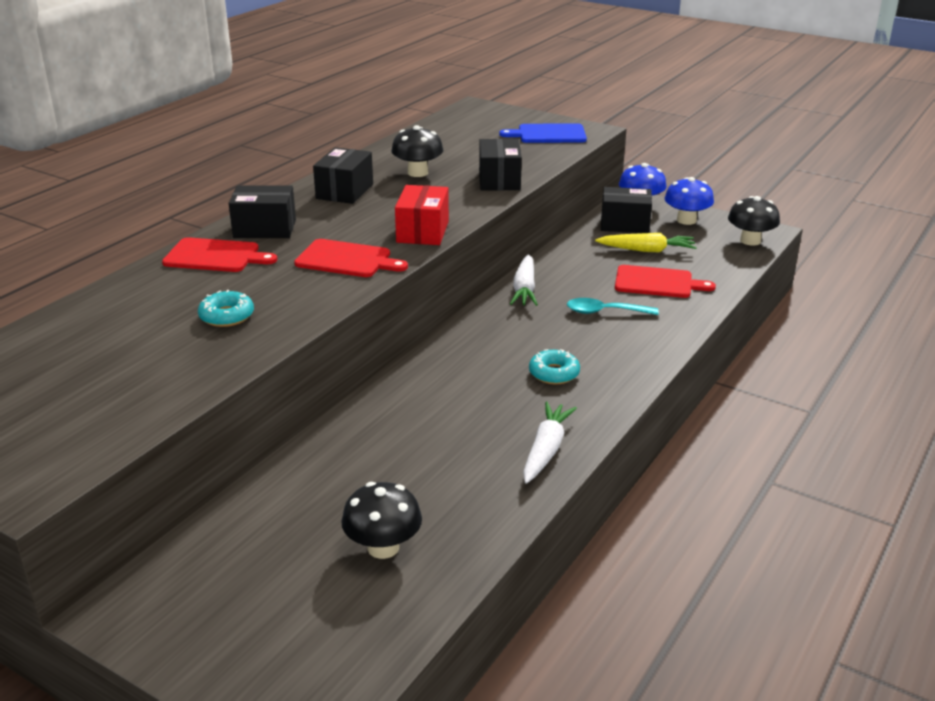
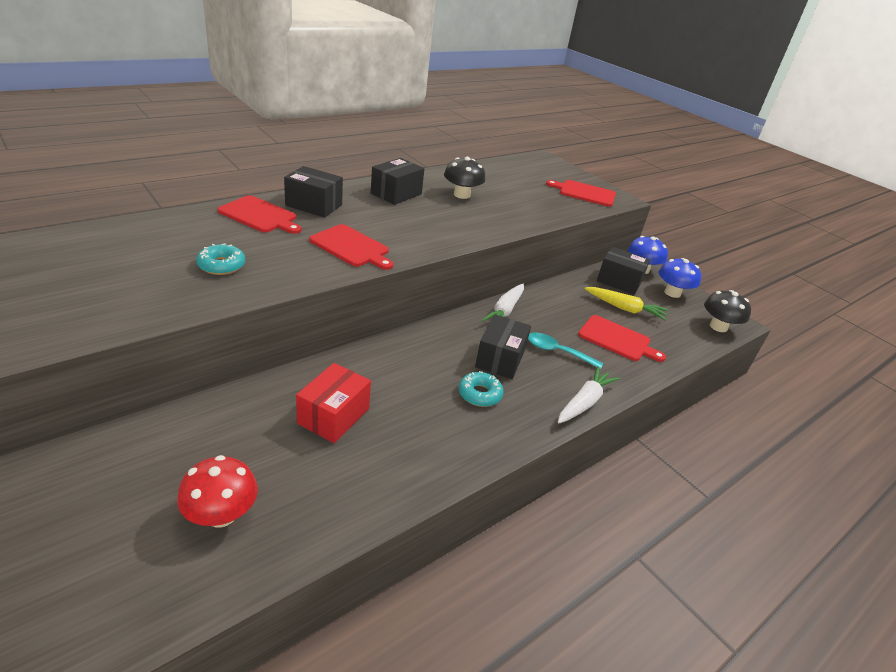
camera: 15 degrees right, 5 degrees up
(383, 547) = (221, 514): black mushroom -> red mushroom
(422, 232) = (428, 242): red box -> red box (333, 416)
(499, 180) = (519, 218): black box -> black box (500, 359)
(546, 450) = (425, 467): white carrot -> white carrot (584, 402)
(548, 134) = (584, 193): blue cutting board -> red cutting board

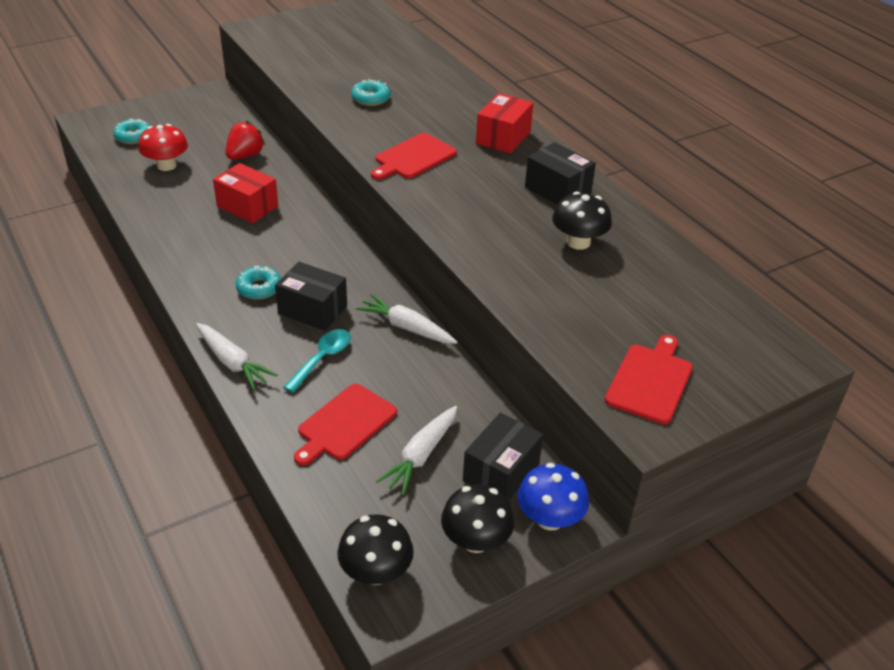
camera: 100 degrees right, 5 degrees up
(108, 583) = (133, 136): none -> turquoise donut
(209, 430) = (245, 156): none -> red strawberry
(260, 215) = (469, 110): red cutting board -> none
(314, 205) = (503, 137): black box -> red box
(624, 308) = (421, 455): yellow carrot -> white carrot
(672, 293) = (475, 540): blue mushroom -> black mushroom

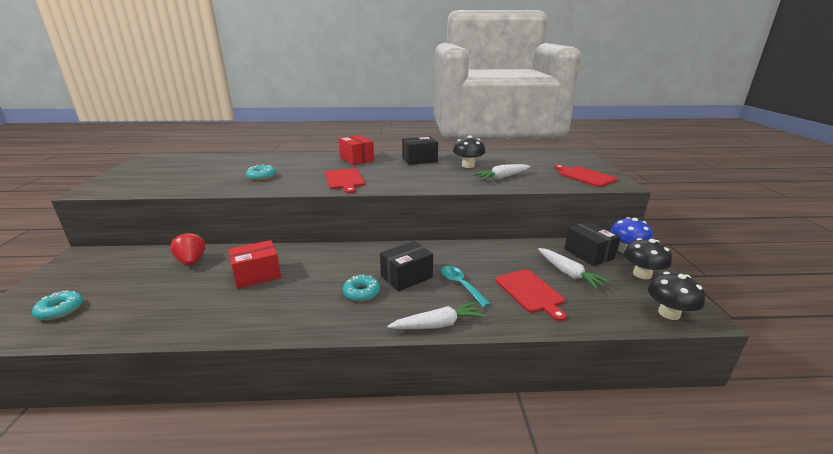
camera: 60 degrees left, 15 degrees down
(166, 165) = (139, 301): red mushroom -> none
(406, 327) = (451, 250): white carrot -> white carrot (502, 177)

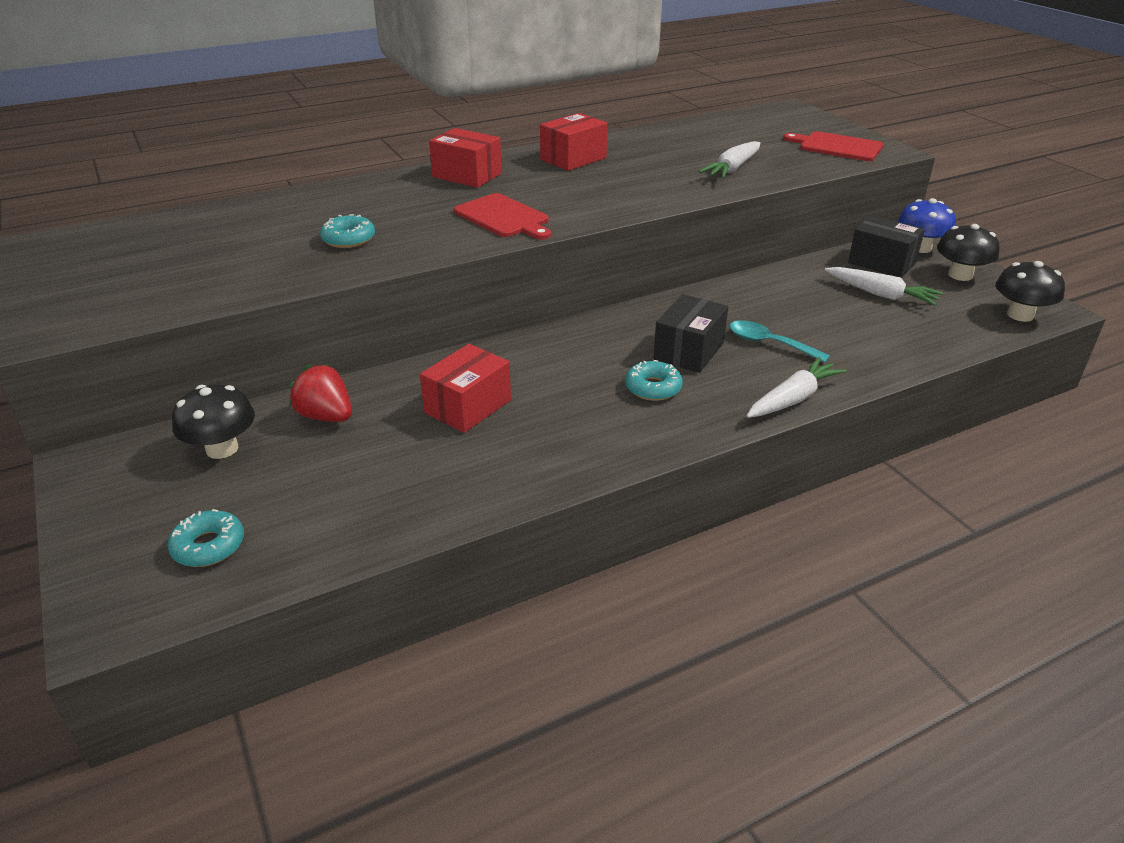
camera: 25 degrees left, 10 degrees up
(419, 160) = (573, 159): black box -> red box
(468, 165) = (660, 156): black mushroom -> black mushroom (222, 449)
(530, 292) = (859, 330): red cutting board -> none

